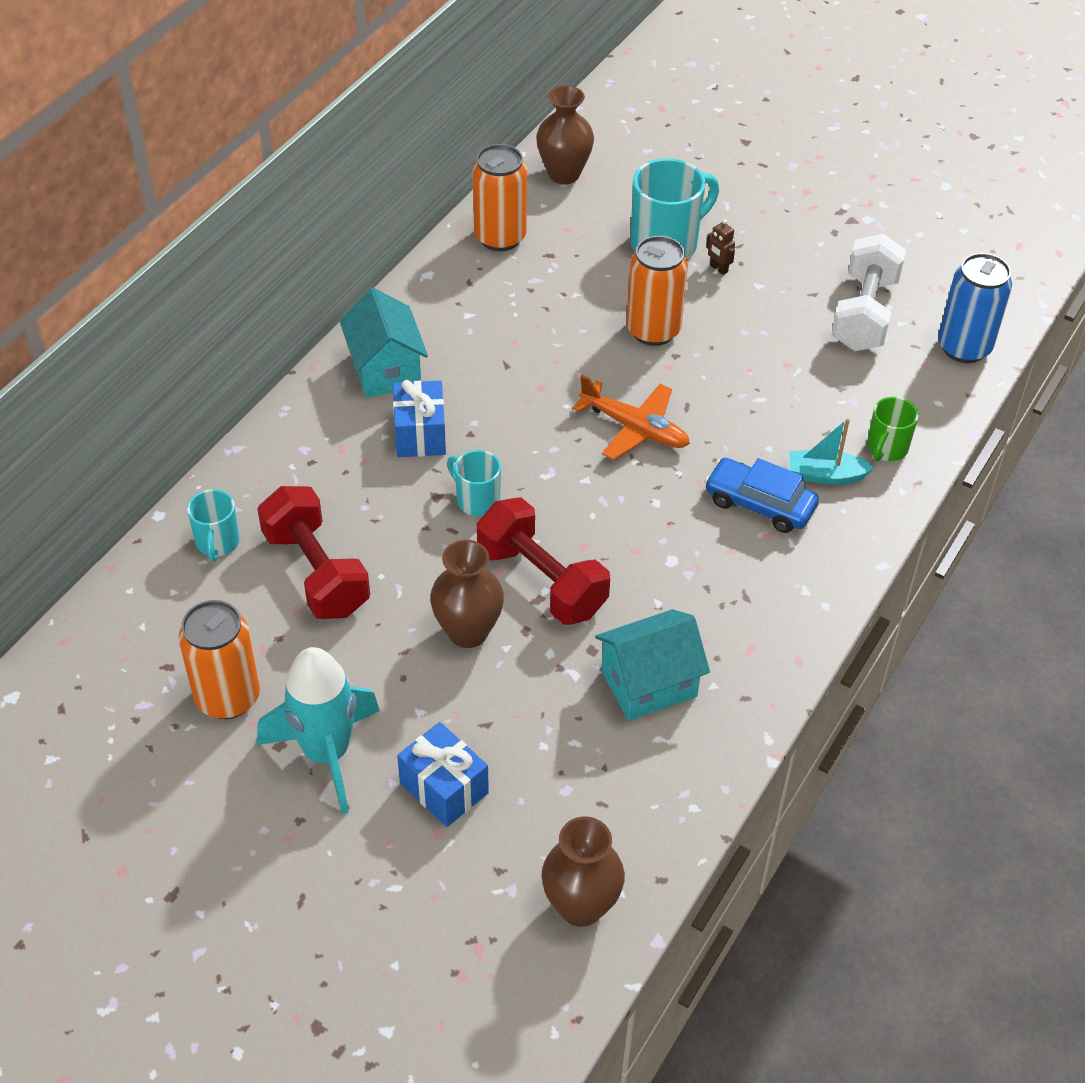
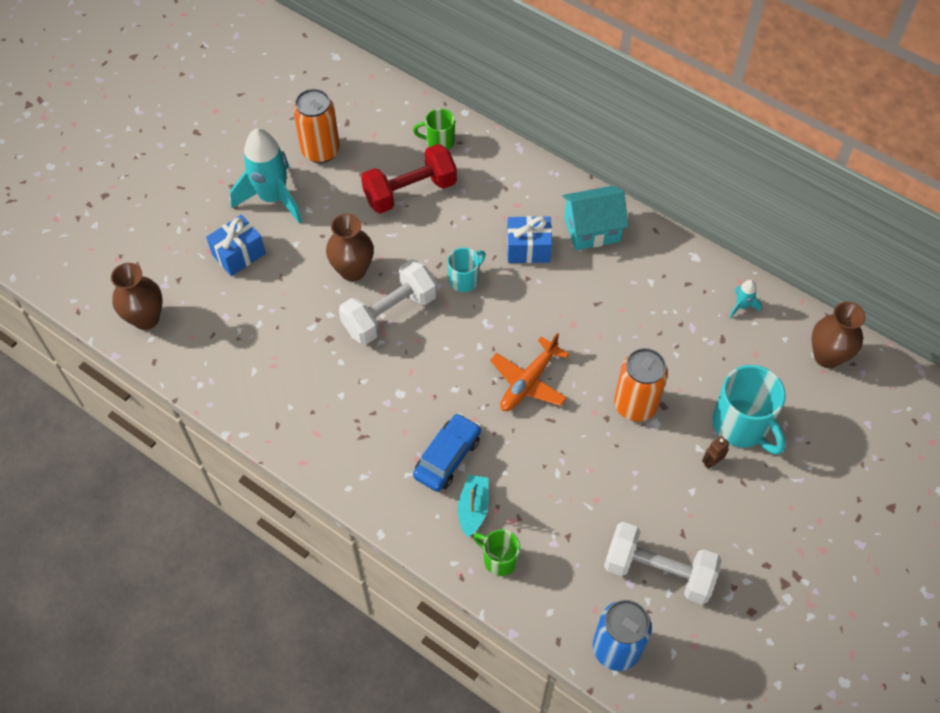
camera: 95 degrees right, 10 degrees up
(217, 543) = (439, 142): turquoise mug -> green mug
(500, 237) = (741, 306): orange can -> turquoise rocket
(541, 581) = (389, 313): red dumbbell -> white dumbbell
(649, 684) = (297, 369): turquoise house -> none

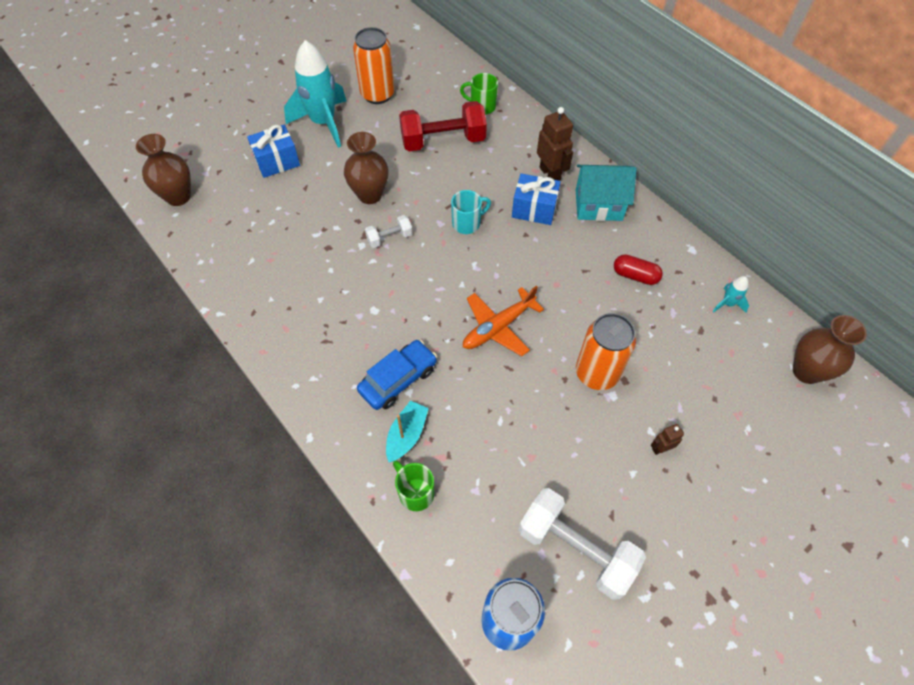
camera: 15 degrees right, 0 degrees up
(389, 313) = (389, 238): white dumbbell -> white dumbbell, size x0.49
(533, 206) = (550, 174): none -> brown robot
(647, 297) = (635, 275): none -> red capsule
(742, 425) = (701, 419): turquoise mug -> none

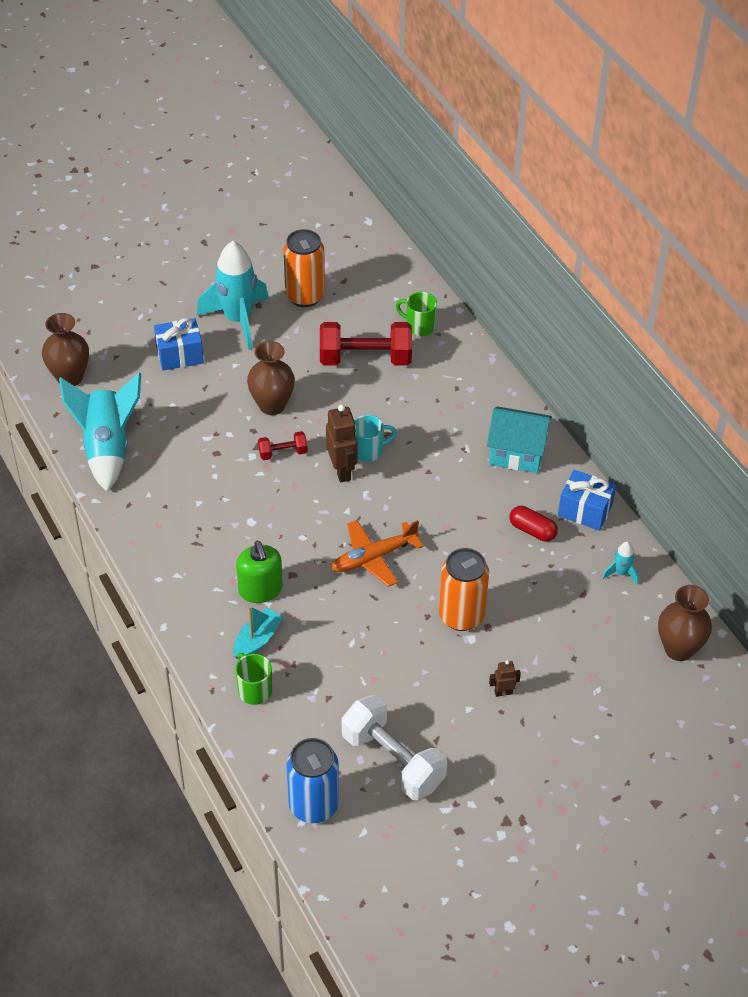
camera: 10 degrees right, 10 degrees down
(223, 259) = (107, 448): none -> turquoise rocket
(389, 238) = (283, 453): white dumbbell -> red dumbbell
(398, 379) = (260, 589): blue car -> green soap dispenser
(534, 209) = (445, 447): blue gift -> blue gift (585, 510)
(550, 174) = (473, 412): brown robot -> brown robot (342, 470)

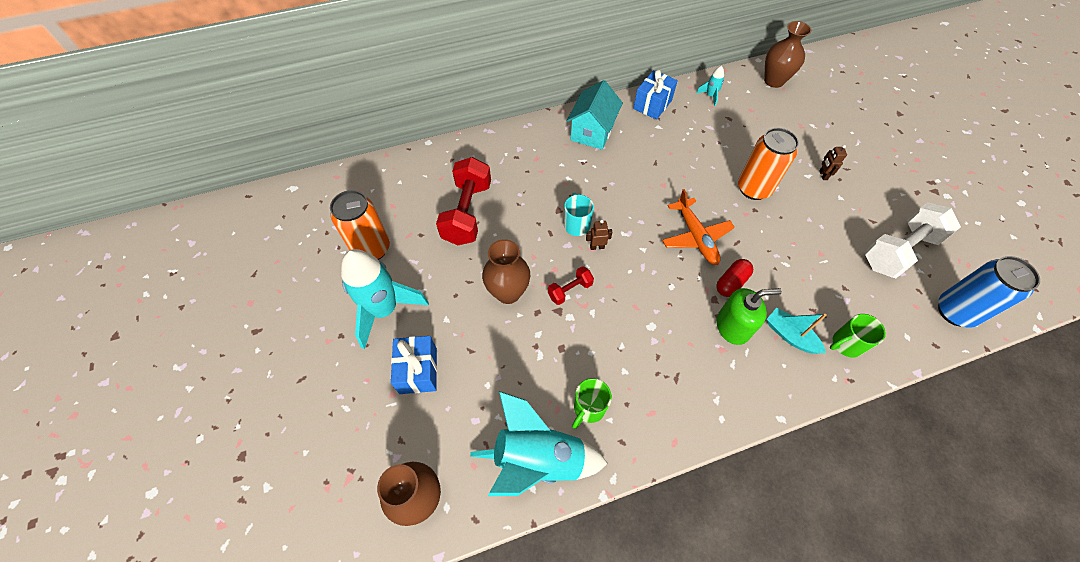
camera: 80 degrees left, 10 degrees up
(283, 453) = (570, 290): red dumbbell -> red dumbbell turned 60 degrees clockwise
(342, 470) = (597, 247): brown robot -> brown robot, size x0.53
(419, 326) = (439, 171): green mug -> green mug (588, 408)
(532, 530) = (670, 135): red capsule -> red capsule (731, 282)

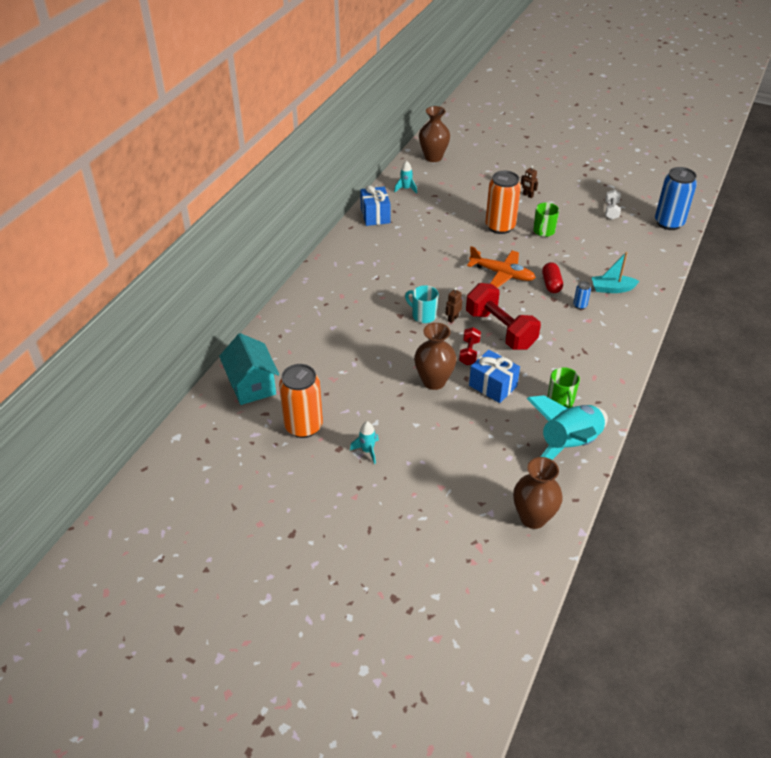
camera: 45 degrees left, 15 degrees down
(384, 310) = (367, 451): turquoise rocket -> turquoise rocket, size x0.43
(418, 371) = (439, 463): blue gift -> blue gift (493, 386)
(467, 213) = (341, 358): red dumbbell -> red dumbbell (500, 330)
(592, 132) = (357, 256): turquoise house -> turquoise house (252, 385)
(732, 327) = (580, 305): green soap dispenser -> blue can
(845, 344) = (641, 273): green mug -> green mug (543, 231)
(898, 251) = (611, 211): white dumbbell -> white dumbbell, size x0.49

